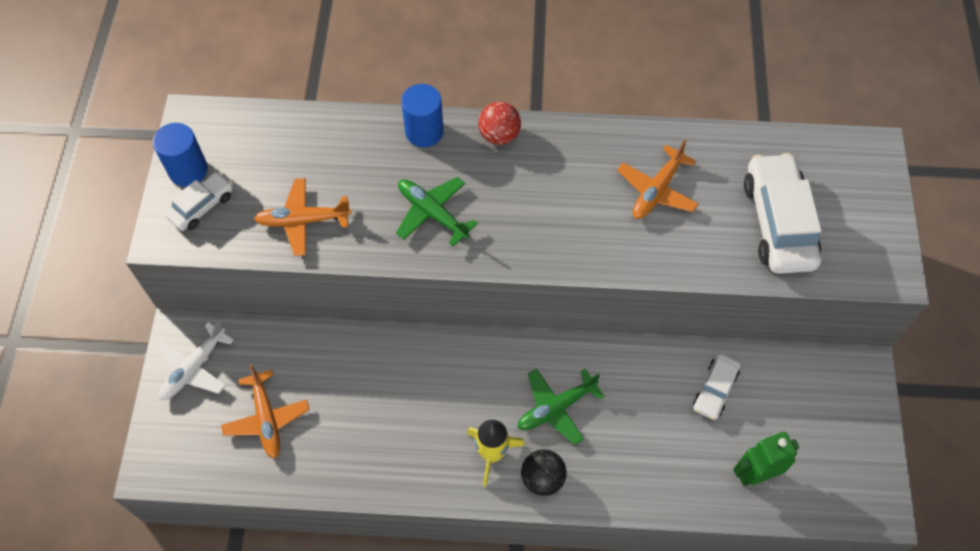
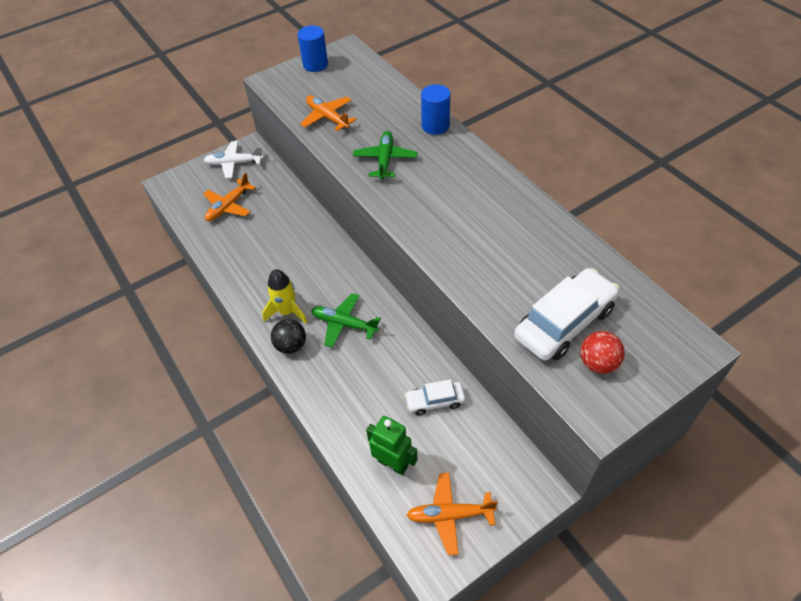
camera: 55 degrees right, 10 degrees down
(202, 206) = (299, 81): white car -> none
(499, 135) = (469, 155): red ball -> red ball (598, 363)
(656, 190) = (514, 245): orange plane -> orange plane (449, 515)

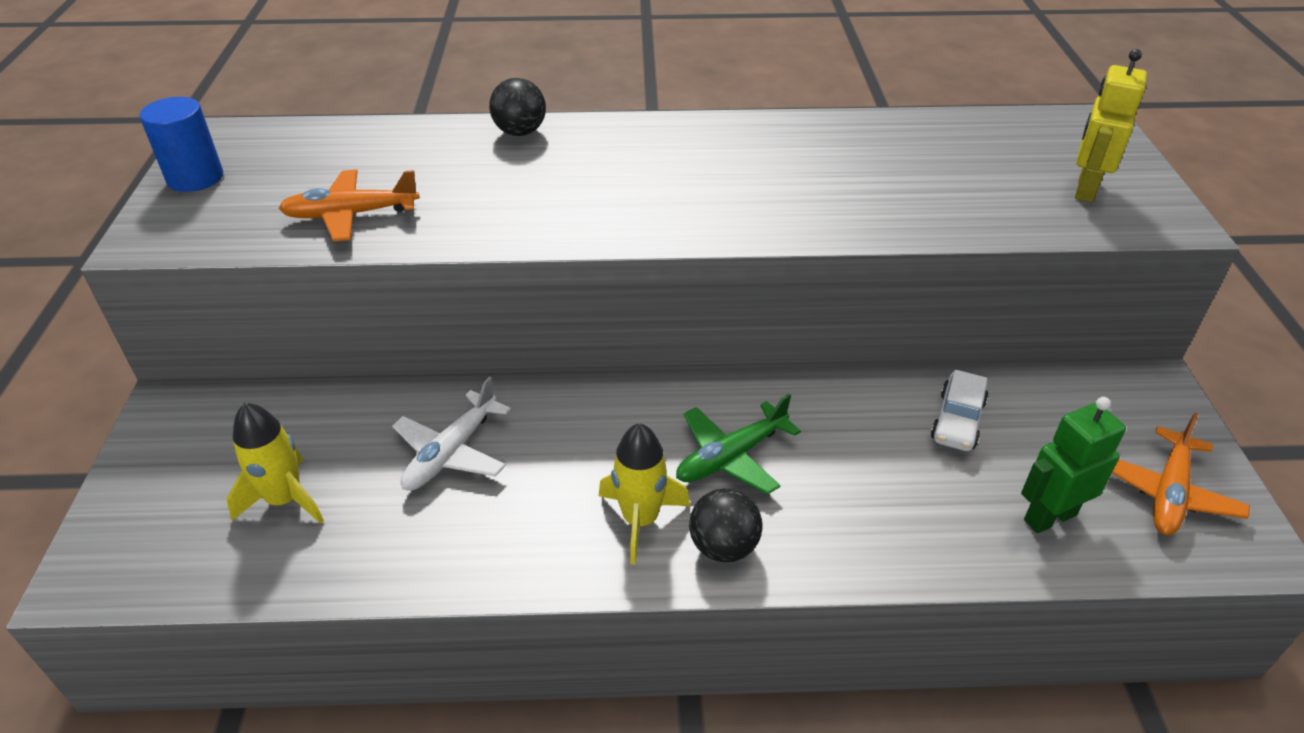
camera: 60 degrees left, 10 degrees down
(228, 206) = (285, 499): orange plane -> yellow rocket
(234, 163) = (180, 445): white plane -> white plane (451, 453)
(385, 160) = (533, 199): green plane -> none
(435, 126) = (520, 132): blue cylinder -> black ball
(564, 323) = (1002, 185): white car -> none
(598, 363) = (1085, 189): red ball -> yellow robot

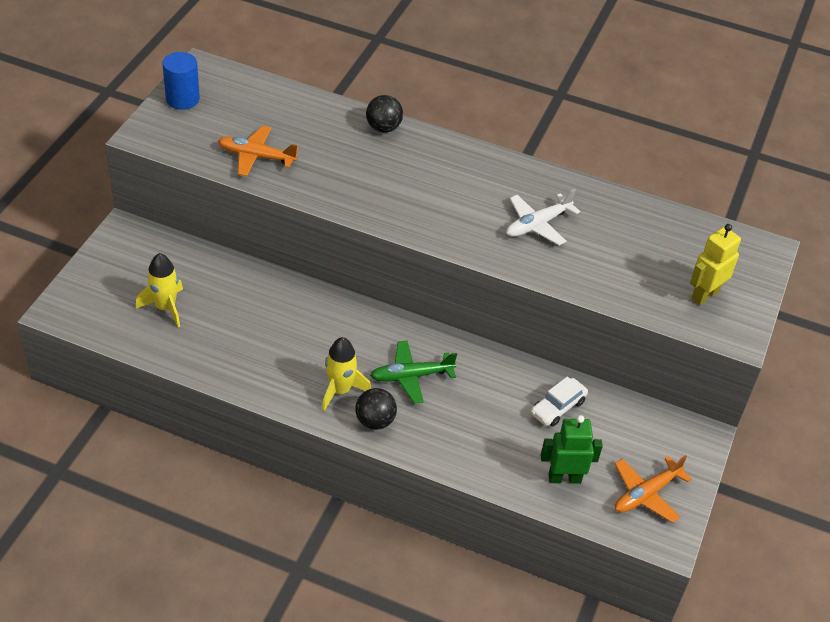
camera: 20 degrees right, 5 degrees up
(451, 453) = (261, 315): white plane -> white plane (537, 225)

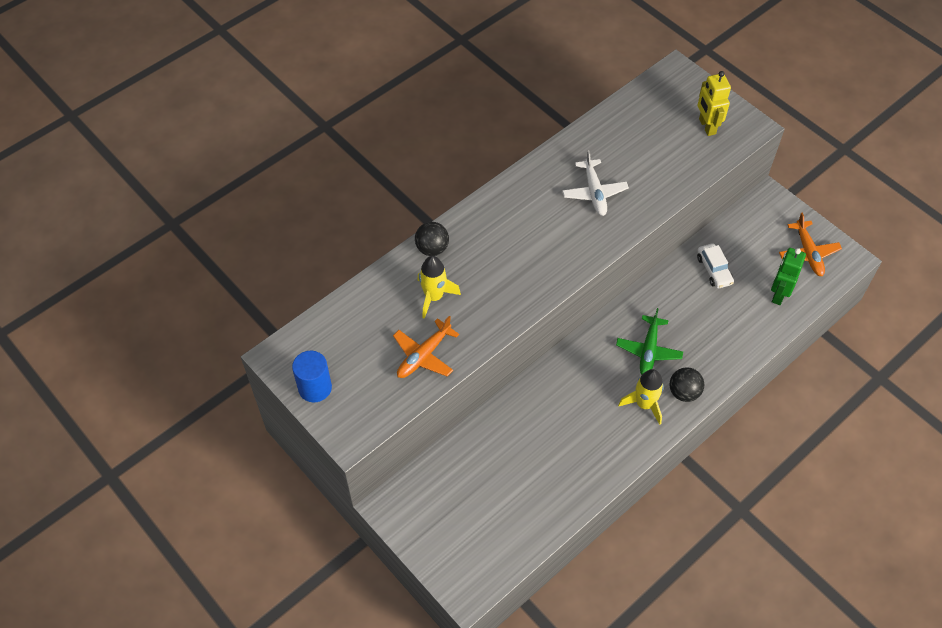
camera: 60 degrees left, 10 degrees up
(165, 307) = (500, 503): yellow rocket -> yellow rocket (434, 297)

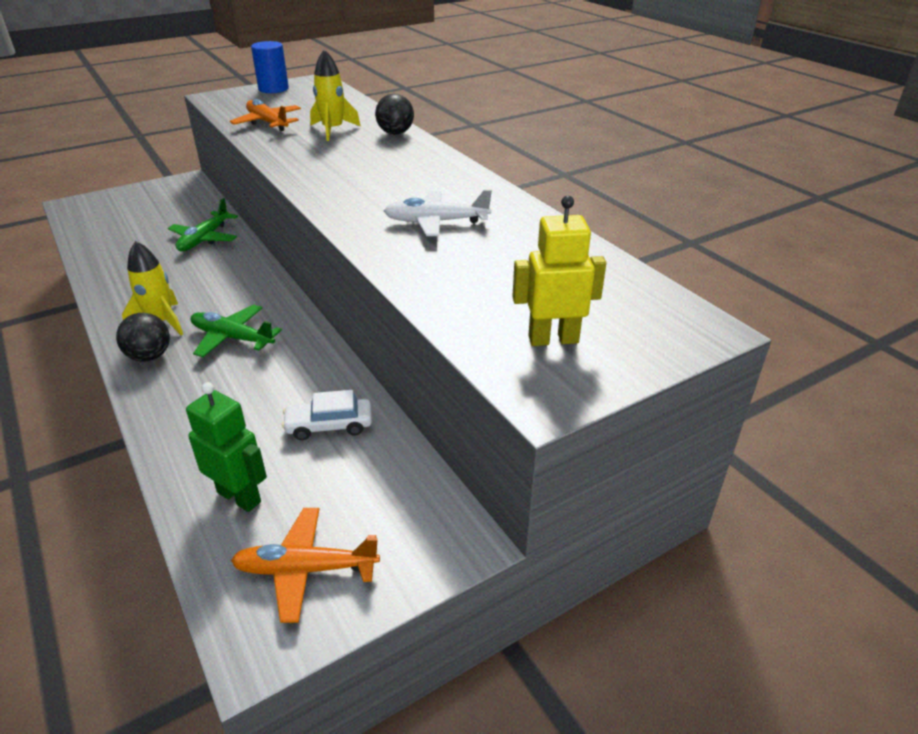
camera: 100 degrees right, 20 degrees down
(513, 430) = (204, 239): none -> green plane

